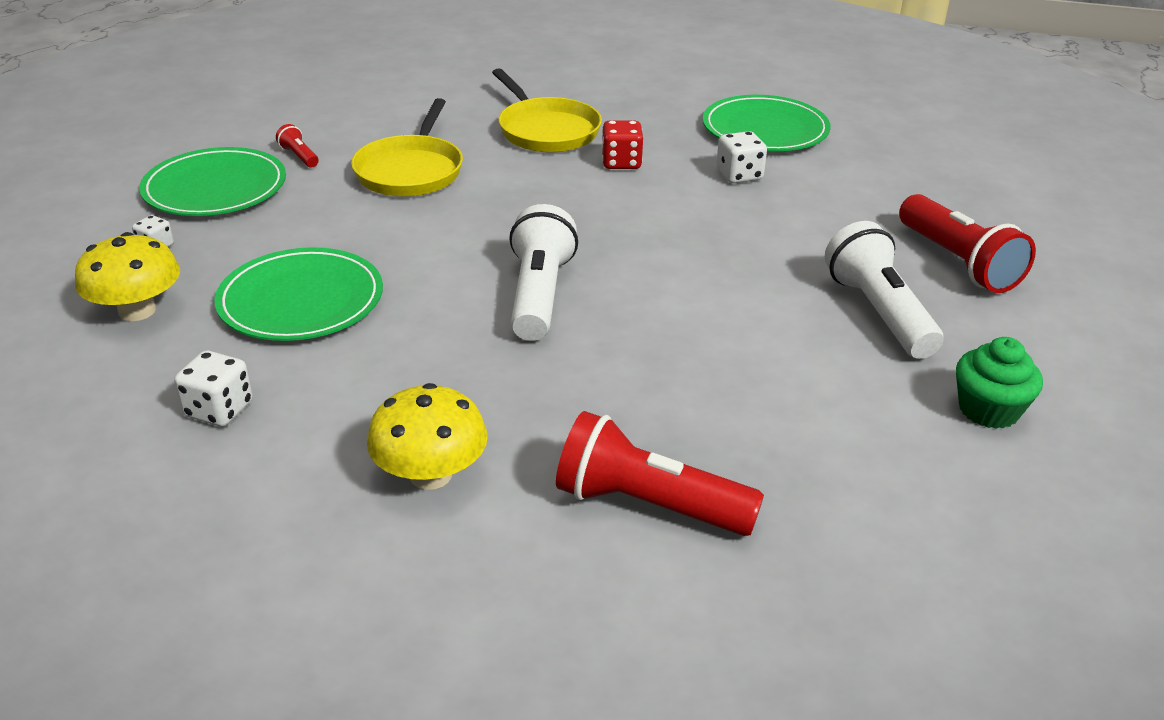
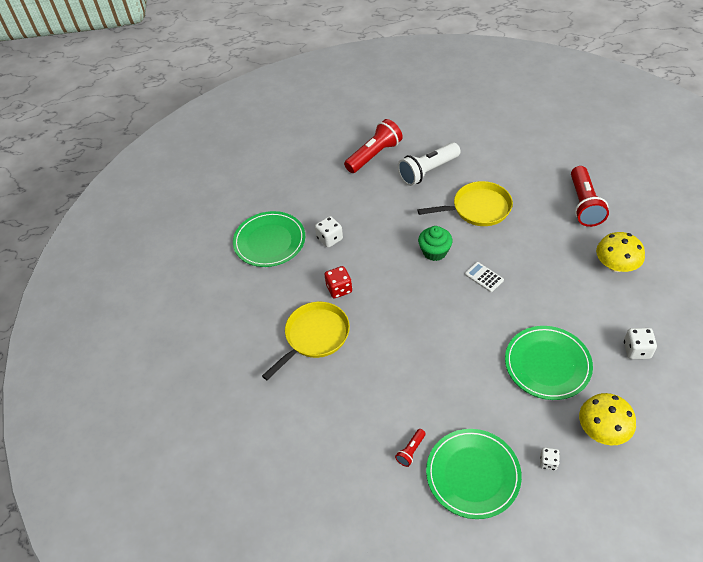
camera: 105 degrees left, 15 degrees up
(411, 171) = (398, 381): yellow pan -> yellow pan (478, 208)
(539, 295) = (484, 277): white flashlight -> white calculator
(988, 410) = (472, 137): green cupcake -> green cupcake (434, 252)

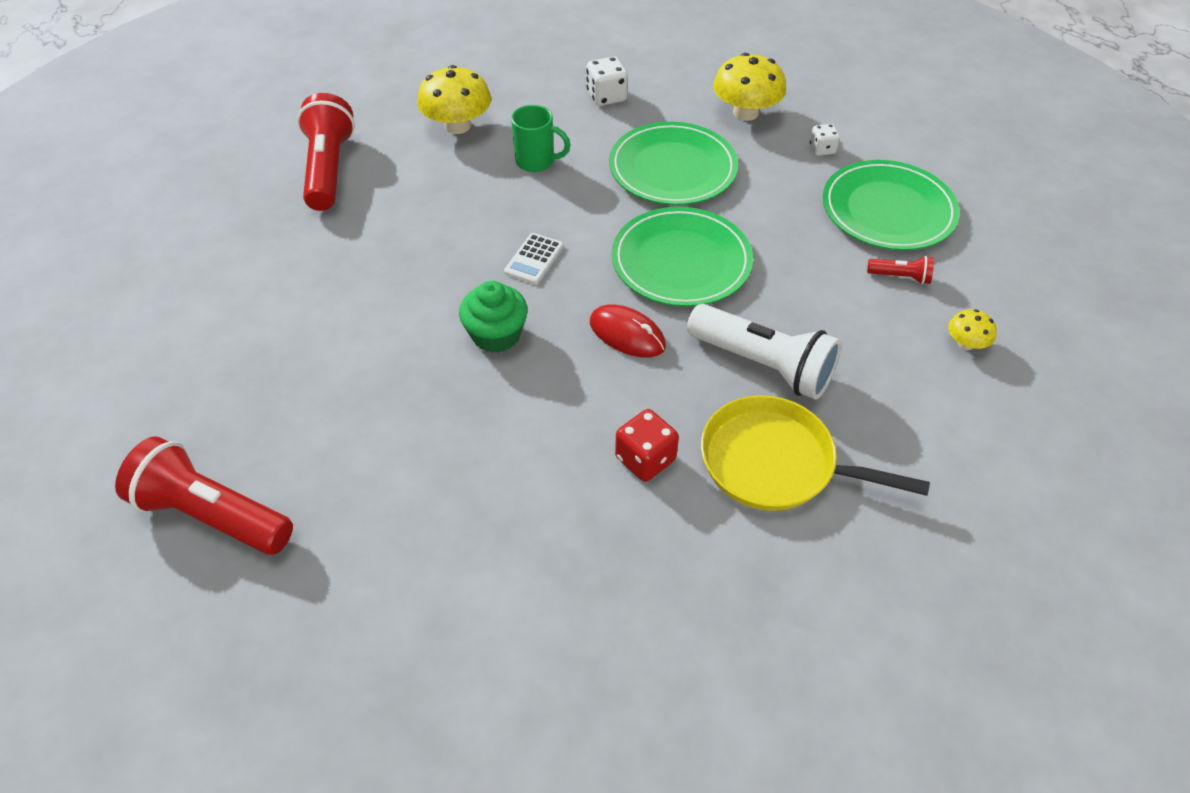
camera: 115 degrees left, 0 degrees up
(269, 241) = (561, 650): green plate -> green plate (681, 261)
(330, 239) = (514, 521): white dice -> none
(348, 459) = (966, 343): none -> yellow mushroom
(416, 302) = (627, 334): none -> red mouse
(428, 171) = (263, 396): white flashlight -> white flashlight (763, 365)
(478, 208) = (365, 296): yellow pan -> none
(570, 296) = (536, 162): none -> green mug
(584, 204) = (329, 169): red flashlight -> red flashlight turned 75 degrees counterclockwise

